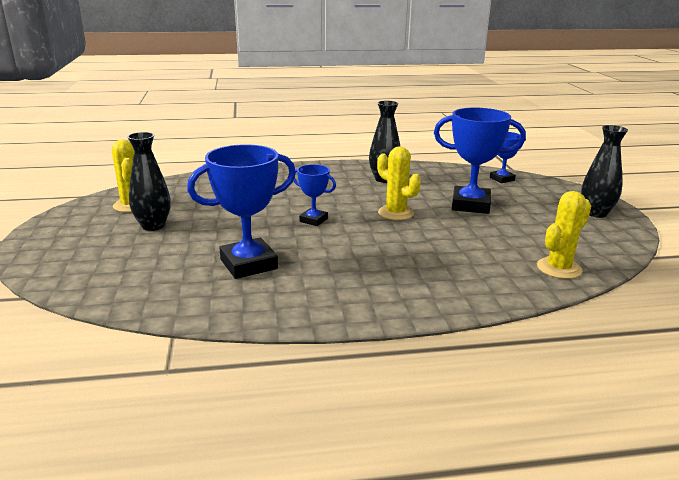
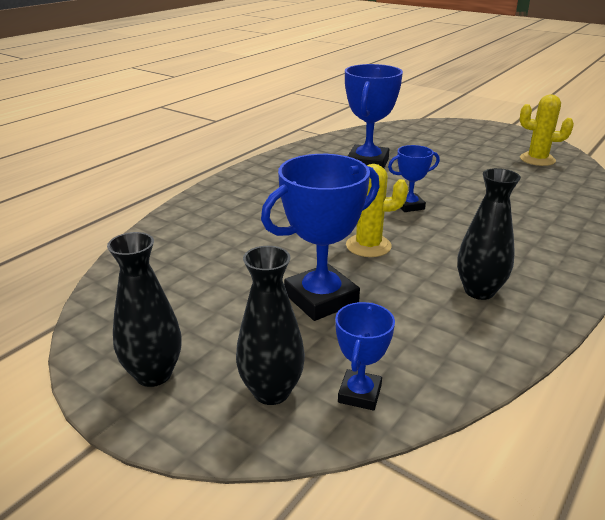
camera: 135 degrees right, 5 degrees up
(153, 226) = (479, 156): black vase -> black vase (271, 391)
(559, 268) = (154, 254): yellow cactus -> none

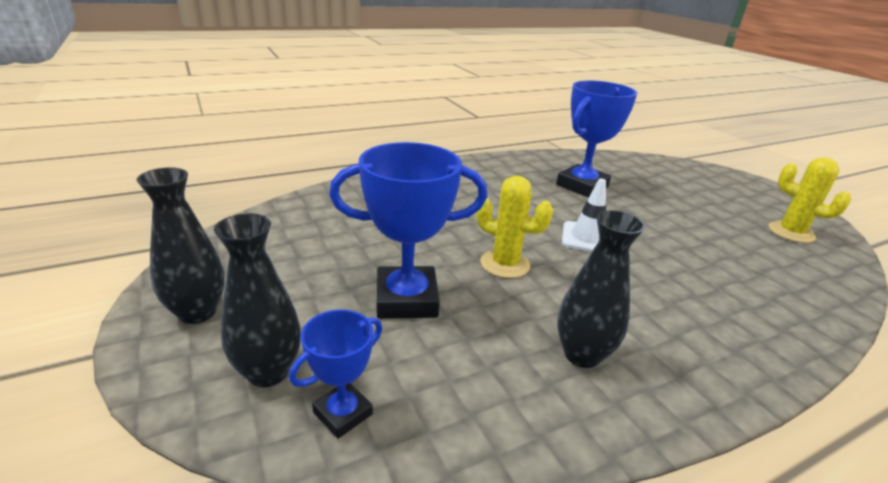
camera: 25 degrees right, 0 degrees up
(409, 206) = (587, 238): blue trophy -> white traffic cone

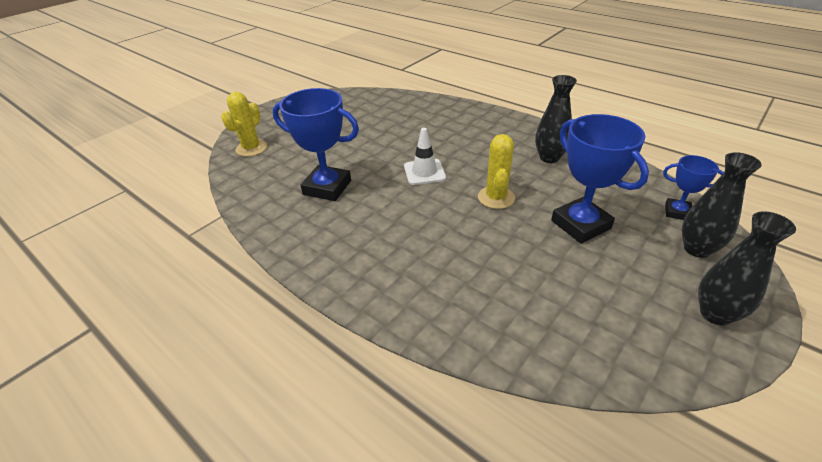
camera: 110 degrees left, 10 degrees up
(791, 232) = (344, 106): yellow cactus -> yellow cactus (251, 148)

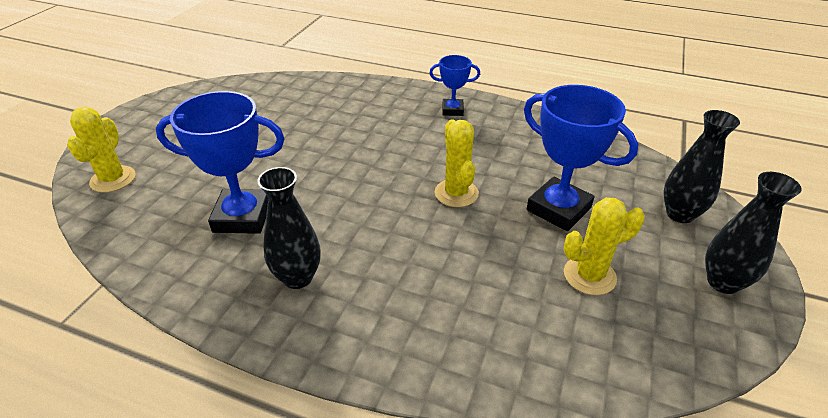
camera: 20 degrees left, 0 degrees up
(424, 172) = (360, 175): white traffic cone -> none
(549, 157) = (496, 135): black vase -> black vase (298, 277)
(586, 282) = (589, 276): none -> yellow cactus
(677, 212) = (646, 176): blue trophy -> blue trophy (452, 110)

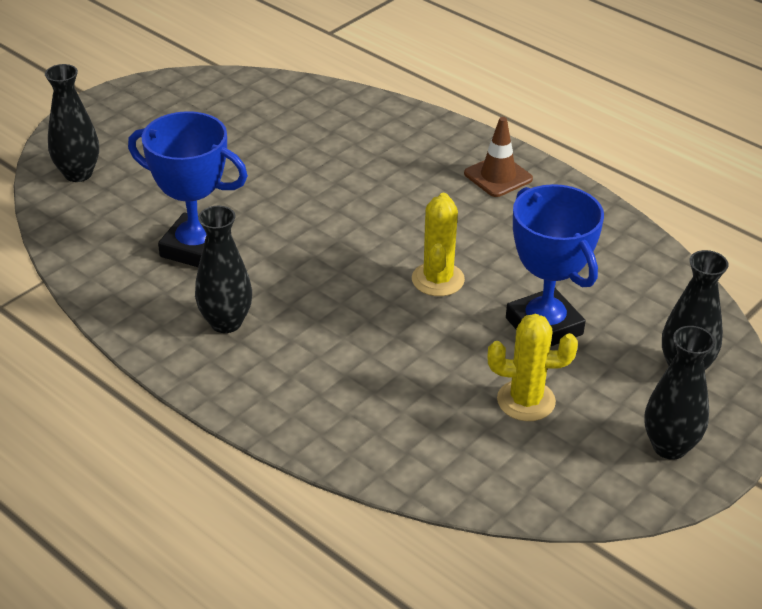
camera: 20 degrees right, 0 degrees up
(113, 179) = (78, 174): yellow cactus -> black vase
(452, 110) = (498, 176): blue trophy -> brown traffic cone

